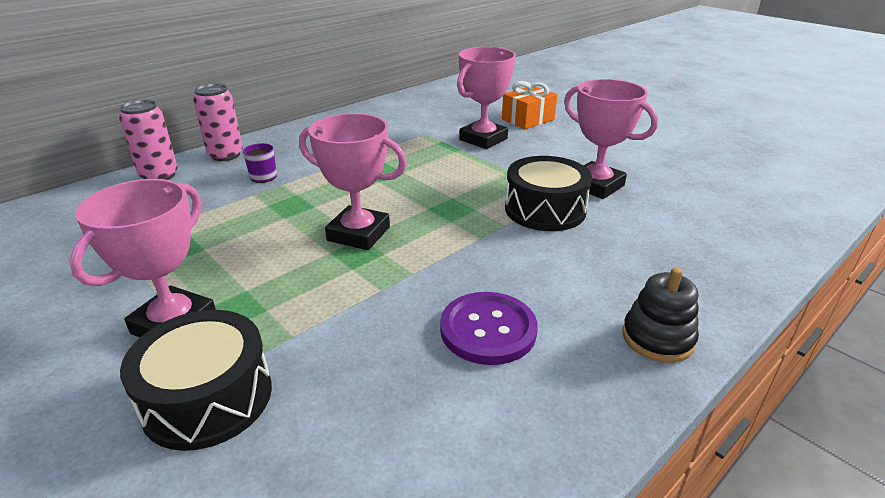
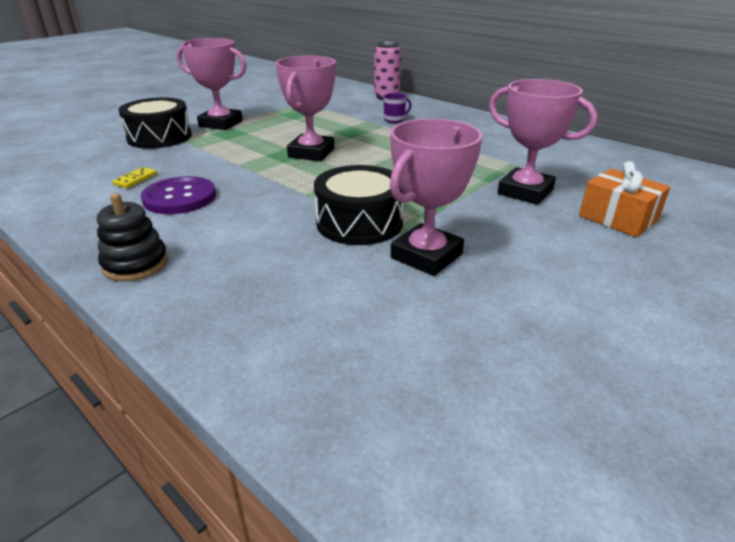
camera: 85 degrees right, 0 degrees up
(226, 155) = (426, 106): pink can -> none
(418, 389) = (135, 179): none -> yellow domino

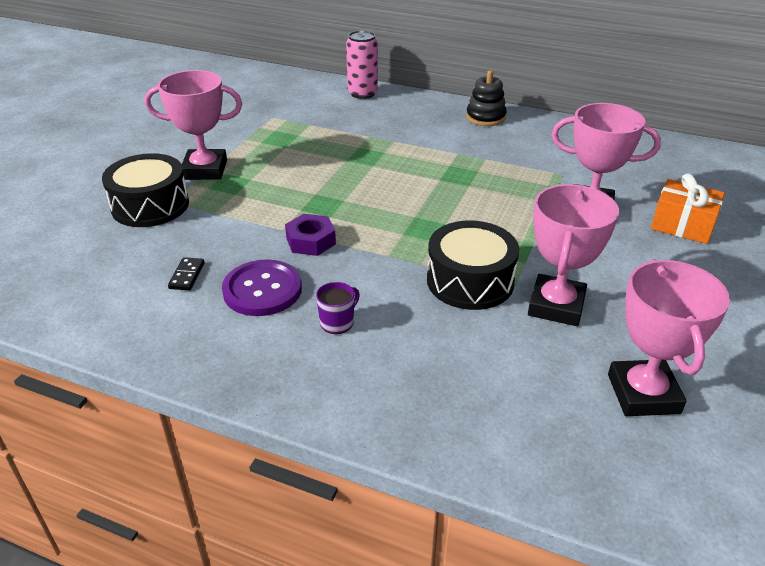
camera: 20 degrees left, 5 degrees up
(135, 179) = (187, 276): yellow domino -> black domino
(135, 264) = (299, 383): black stacking toy -> black stacking toy (485, 117)
(251, 174) = (311, 241): none -> purple nut
(311, 153) = (349, 197): pink trophy -> pink trophy (643, 394)
(395, 120) = (398, 129): purple mug -> purple mug (337, 322)

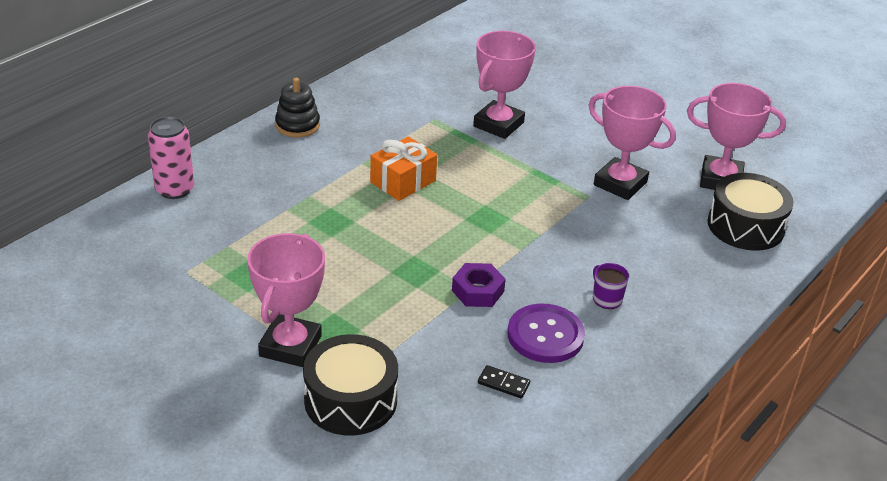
camera: 75 degrees left, 0 degrees up
(470, 281) = (575, 215): black drum -> black drum (745, 226)
(682, 225) = (541, 92): orange gift -> orange gift (403, 181)

